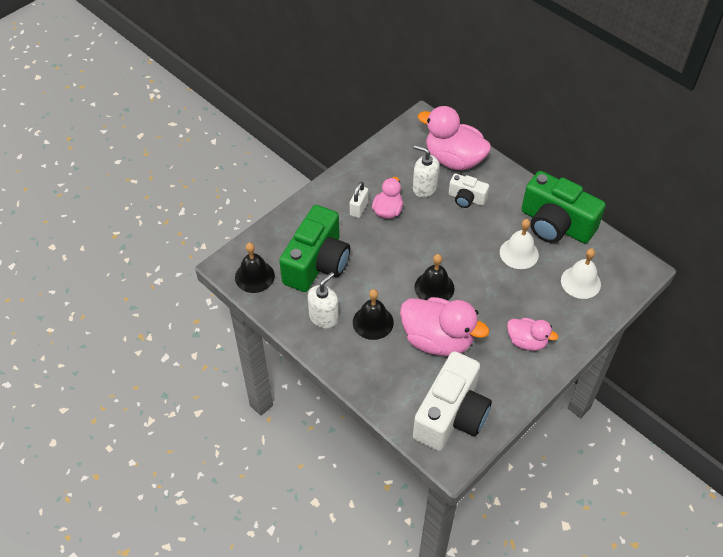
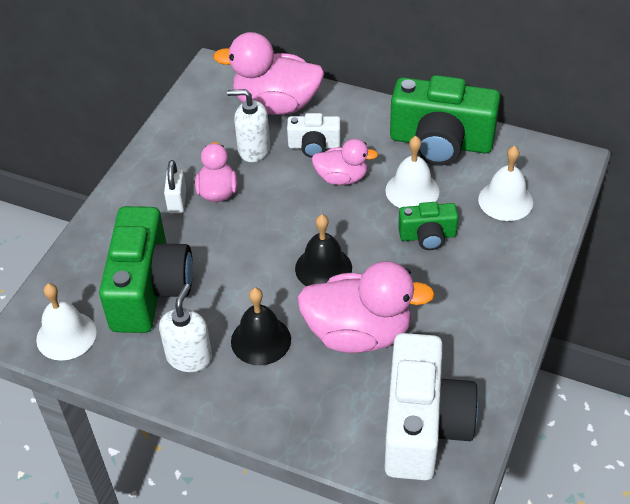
camera: 20 degrees left, 5 degrees down
(254, 276) = (66, 335): black bell -> white bell
(514, 289) = (427, 236): none -> green camera
(526, 341) = (475, 295): pink duck -> pink duck (342, 178)

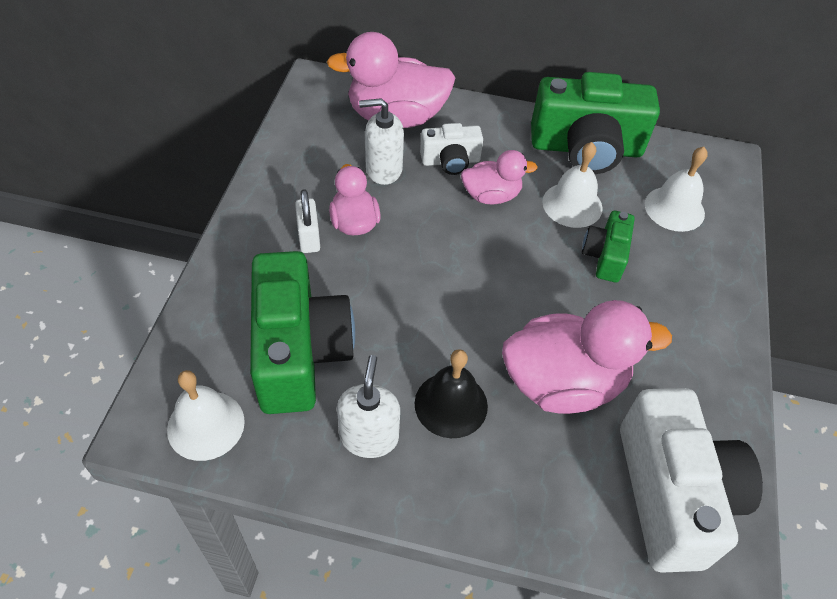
camera: 15 degrees left, 5 degrees up
(323, 268) = (500, 305): black bell -> none
(427, 236) = (605, 256): green camera -> green camera turned 120 degrees clockwise

